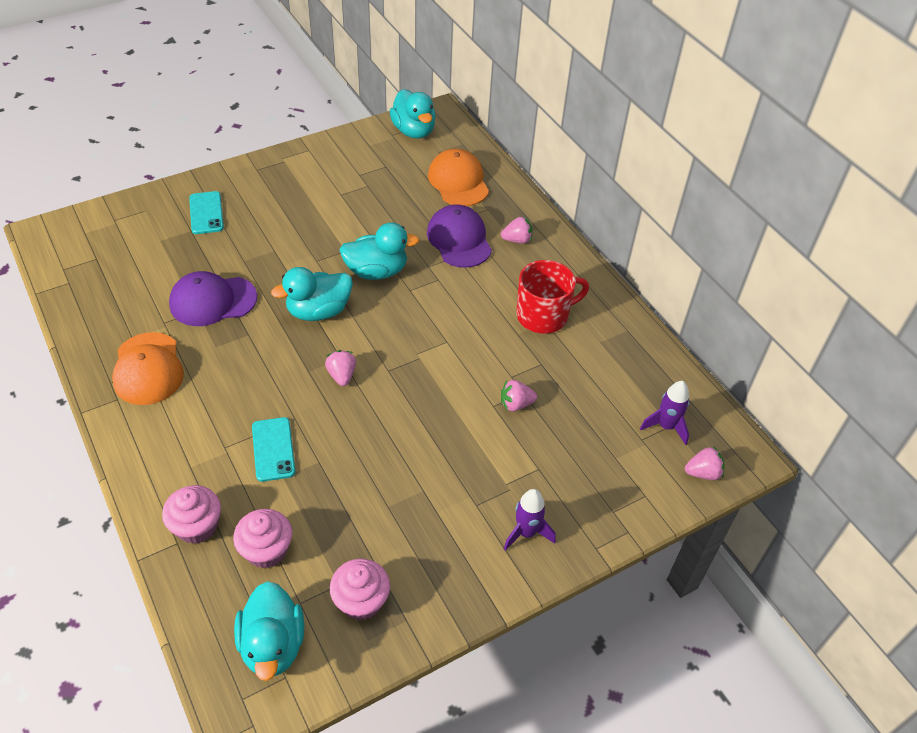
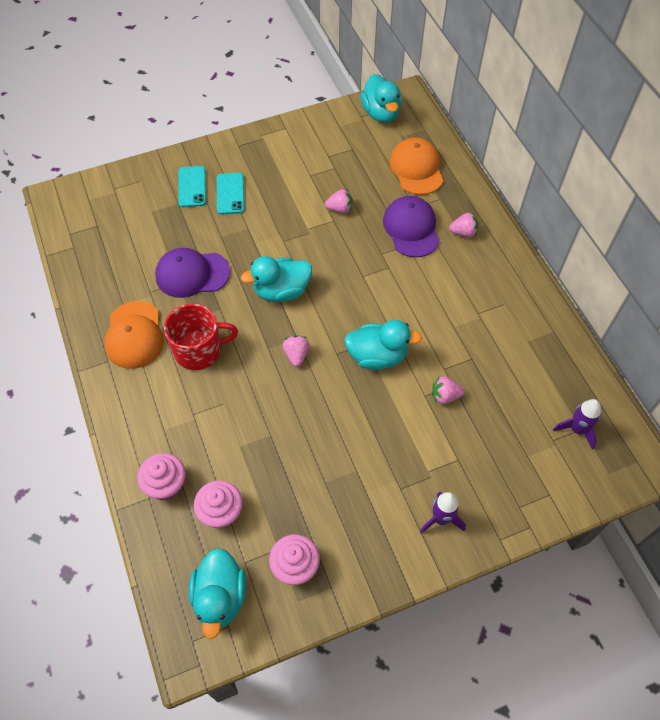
camera: 10 degrees right, 10 degrees up
(273, 449) = (233, 420): turquoise phone -> turquoise phone (230, 194)
(376, 271) = (335, 255): turquoise duck -> turquoise duck (377, 356)
(543, 315) = (479, 310): red mug -> red mug (199, 350)
(703, 473) = (604, 478): pink strawberry -> pink strawberry (340, 209)

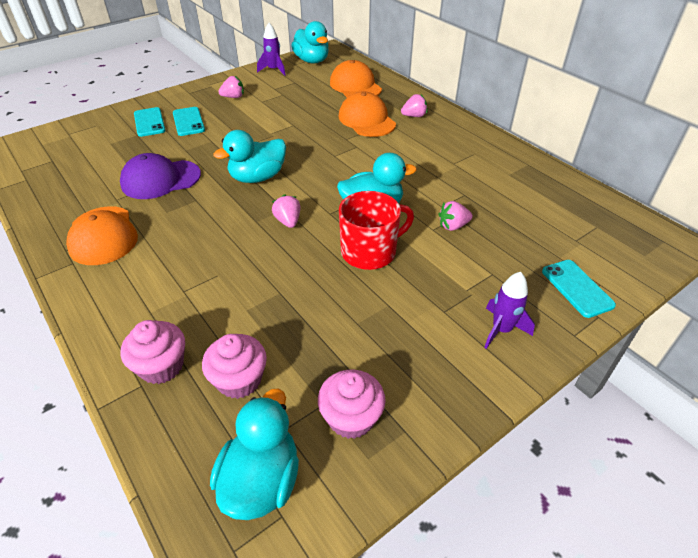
camera: 15 degrees left, 15 degrees down
(199, 350) = (180, 235): red mug -> red mug (370, 252)
(220, 597) = (261, 480): turquoise duck -> turquoise duck turned 150 degrees counterclockwise
(340, 209) = (296, 117): pink strawberry -> pink strawberry (233, 97)
(411, 228) = (366, 120): purple cap -> orange cap
(526, 493) = (577, 288): none -> turquoise phone
(576, 430) = (593, 228): purple rocket -> purple rocket (273, 70)

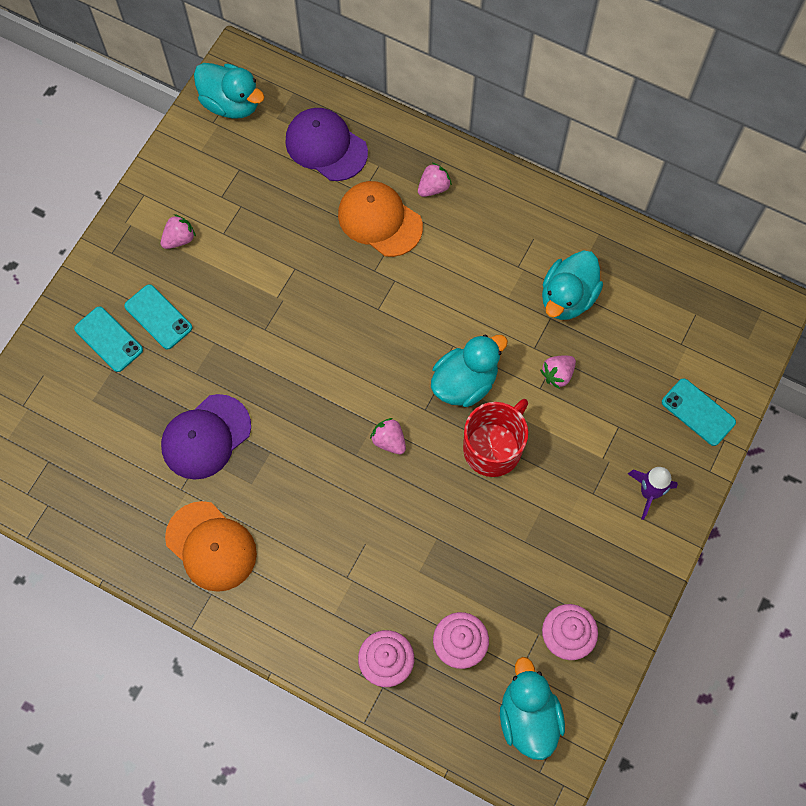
camera: 25 degrees left, 25 degrees up
(257, 177) = (313, 386): turquoise duck -> turquoise duck (567, 298)
(273, 70) = (192, 150): purple rocket -> none
(355, 86) = (326, 146): orange cap -> purple cap

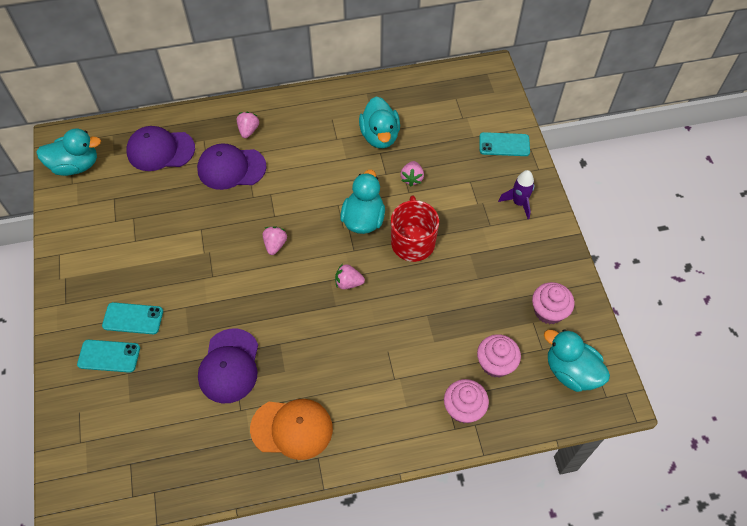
camera: 40 degrees left, 10 degrees down
(179, 239) = (107, 263): pink strawberry -> pink strawberry (275, 244)
(379, 220) = (231, 168): orange cap -> purple cap

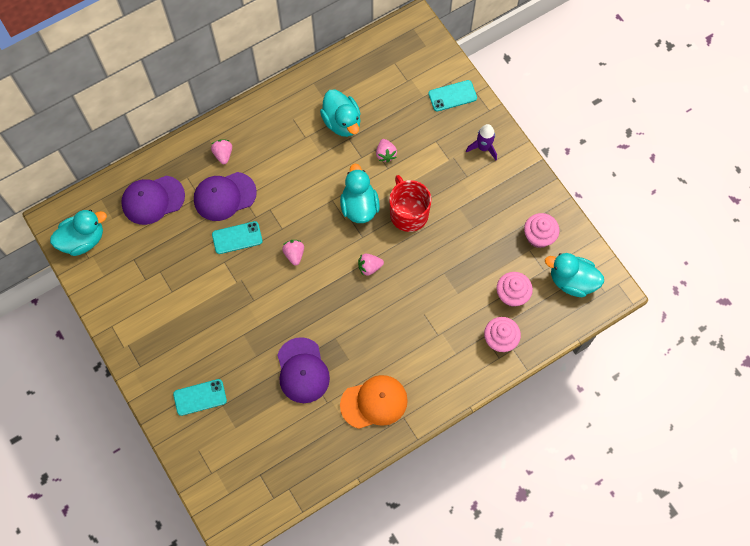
camera: 20 degrees left, 10 degrees up
(133, 318) = (204, 359): turquoise phone -> turquoise phone (237, 238)

